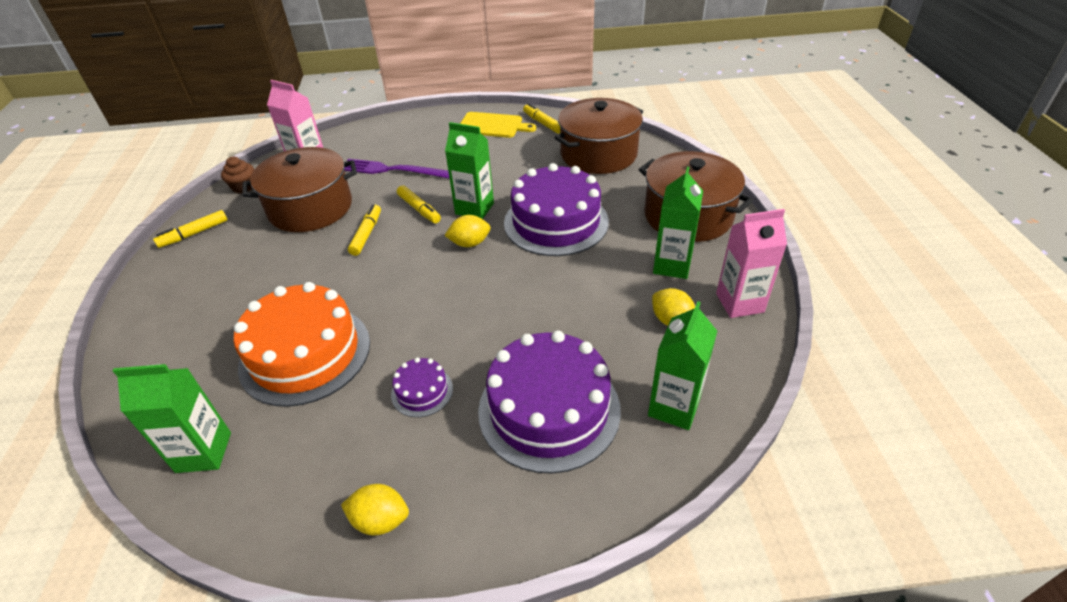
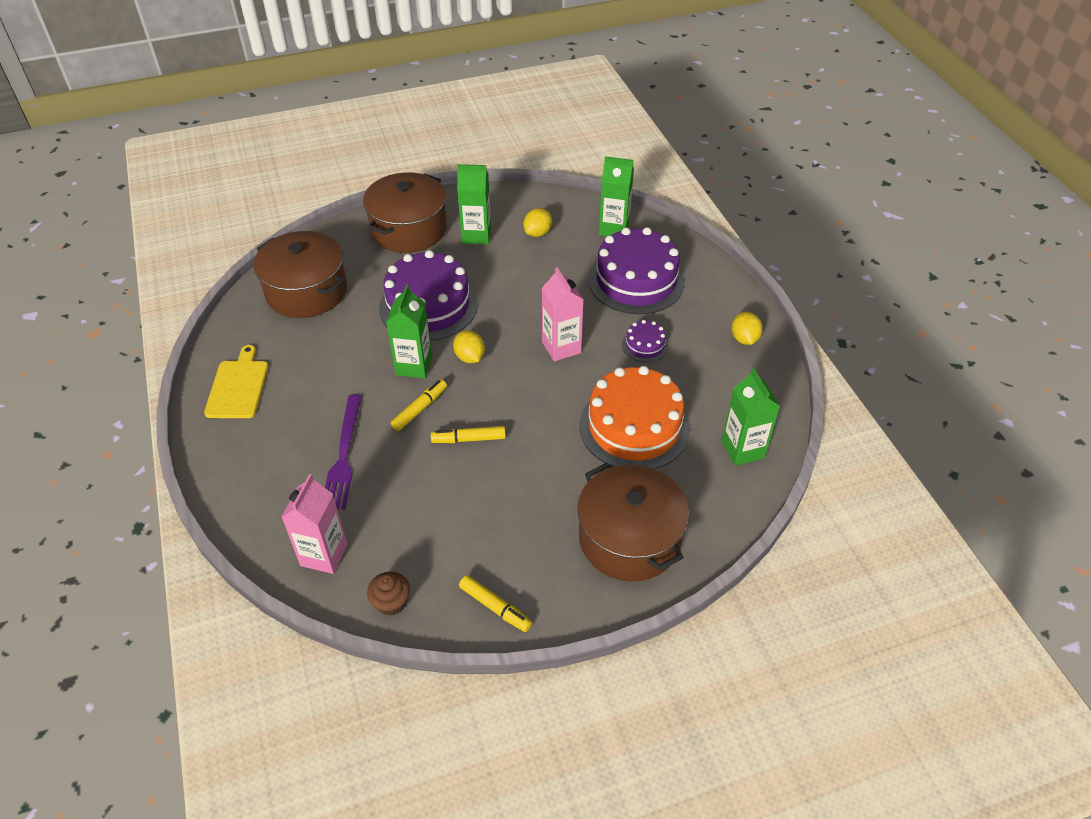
camera: 105 degrees left, 5 degrees up
(310, 208) = (429, 508): brown pot -> brown pot (629, 538)
(542, 123) = (235, 343): yellow marker -> none
(739, 303) = (511, 203): pink carton -> pink carton (561, 347)

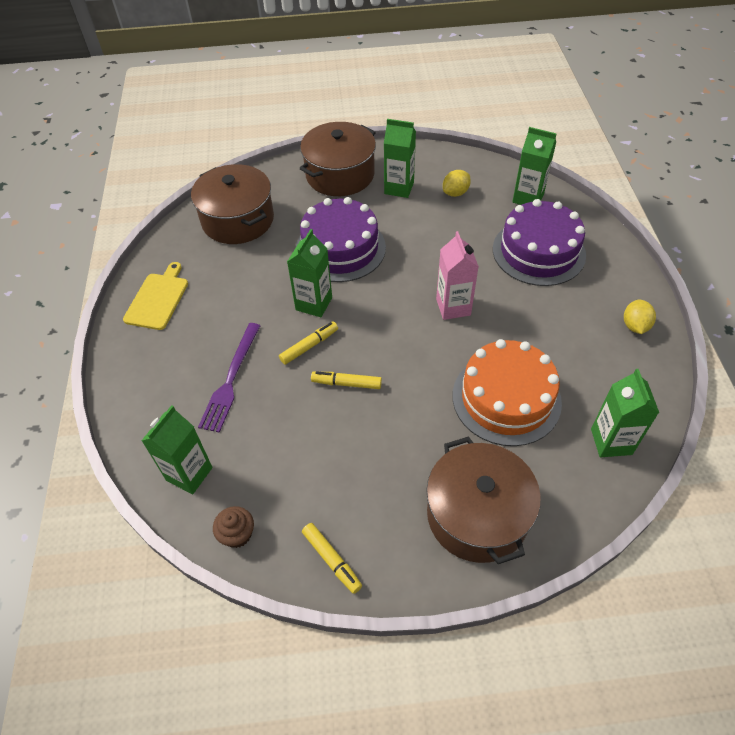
camera: 15 degrees right, 5 degrees up
(324, 555) = (189, 474): pink carton -> green carton
(470, 357) = (366, 303): yellow lemon -> none
(645, 345) = (534, 317): purple cake -> none

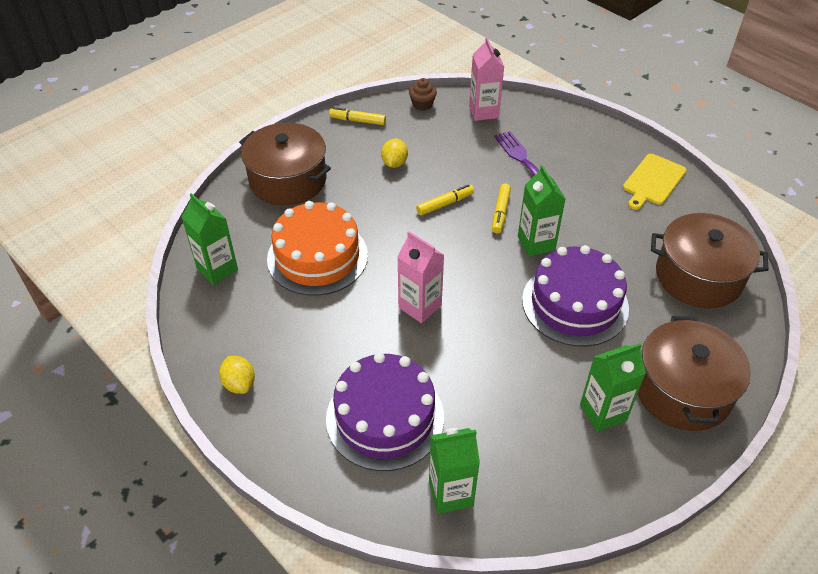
camera: 140 degrees right, 5 degrees down
(158, 299) = (653, 181): yellow cutting board -> yellow cutting board turned 60 degrees clockwise
(189, 474) = (483, 112): green carton -> pink carton
(455, 193) = (537, 446): yellow lemon -> yellow lemon (394, 163)

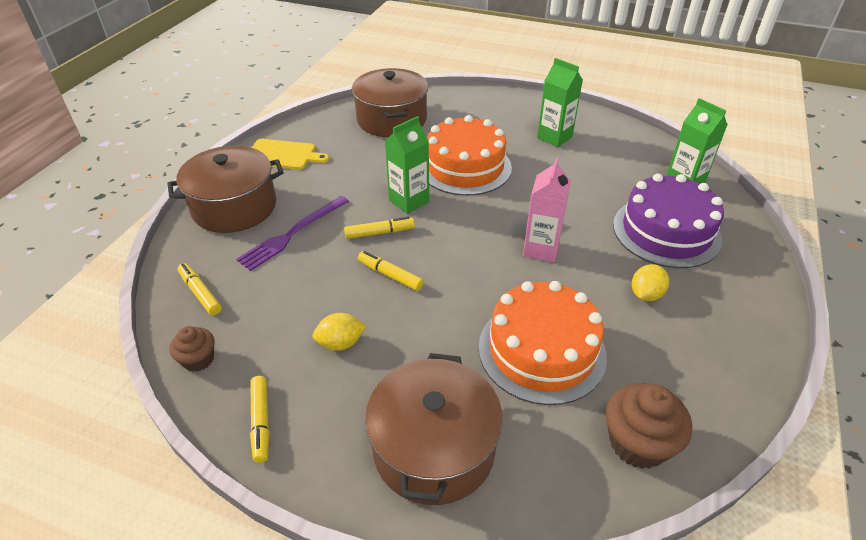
camera: 115 degrees left, 5 degrees down
(217, 269) = (637, 443): green carton -> brown cupcake
(239, 383) = (740, 338): yellow lemon -> yellow lemon (645, 294)
(483, 112) = (200, 293): pink carton -> yellow marker
(575, 304) = (465, 167): purple cake -> orange cake
(682, 390) = (506, 112): brown pot -> brown pot (234, 207)

